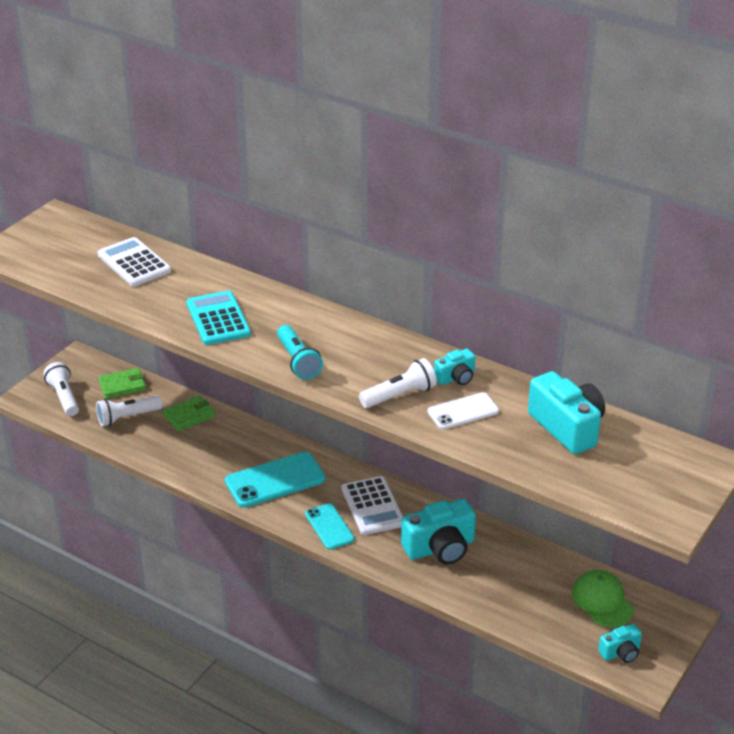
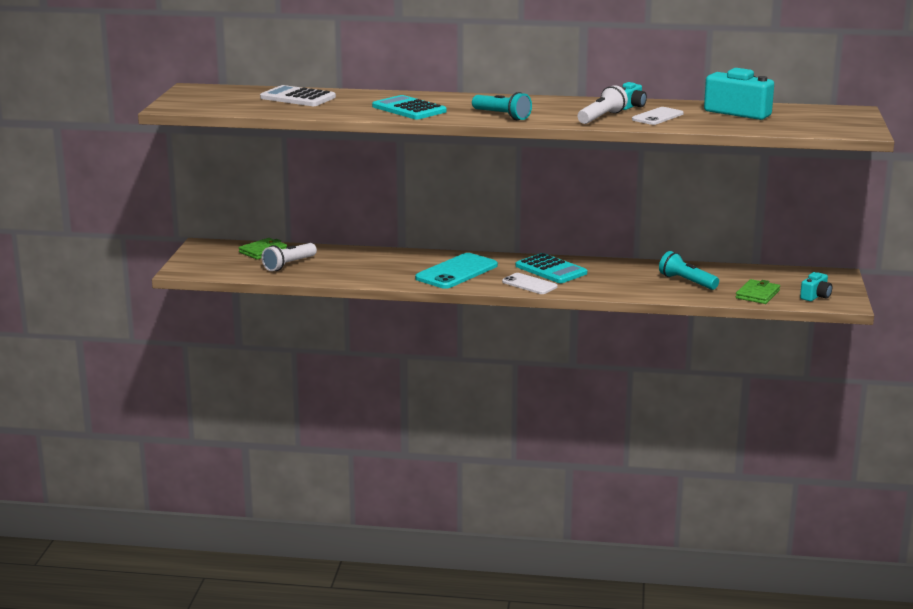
camera: 25 degrees left, 15 degrees down
(64, 397) = (217, 265): white flashlight -> none
(189, 415) = (342, 255): green wallet -> green wallet (757, 294)
(329, 527) = (529, 284): turquoise phone -> white phone
(373, 506) = (551, 270): white calculator -> turquoise calculator
(440, 548) = (627, 278): turquoise camera -> none
(498, 576) = (686, 282): none -> turquoise flashlight
(602, 601) = (774, 278): green cap -> none

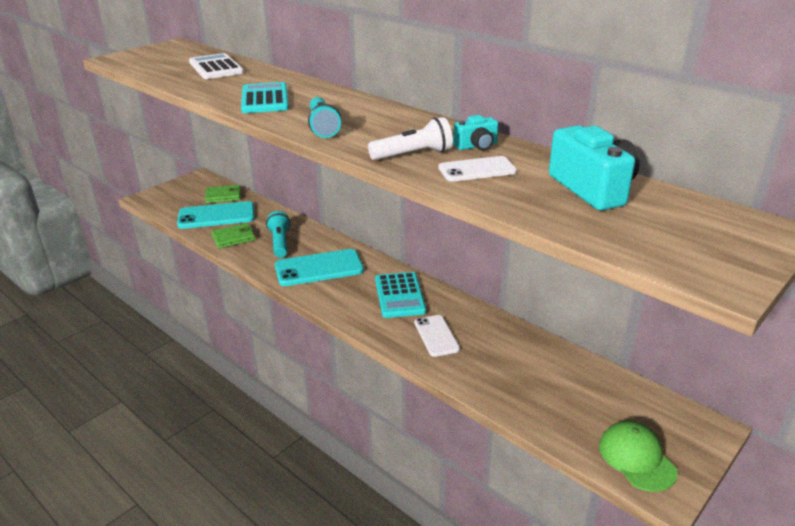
camera: 35 degrees right, 10 degrees up
(289, 265) = (216, 216): white flashlight -> turquoise phone
(529, 284) = (354, 308): white phone -> white phone (436, 336)
(686, 282) = (509, 366): turquoise flashlight -> turquoise flashlight (280, 243)
(757, 294) = (565, 422): green wallet -> green wallet (233, 238)
(816, 296) = (636, 458): turquoise camera -> green cap

